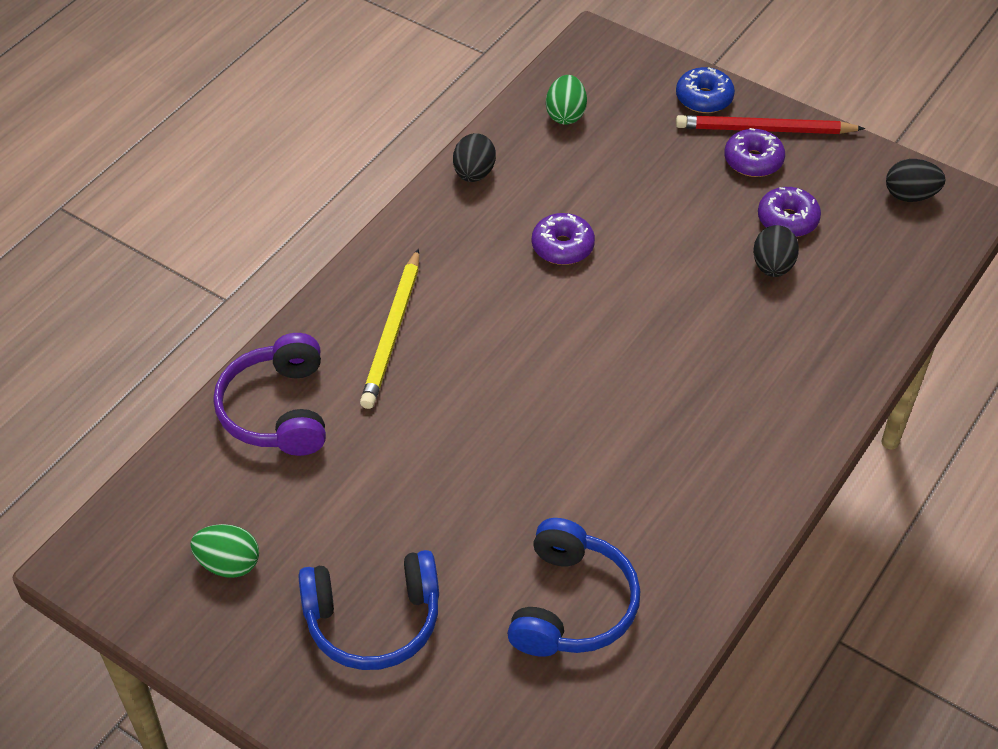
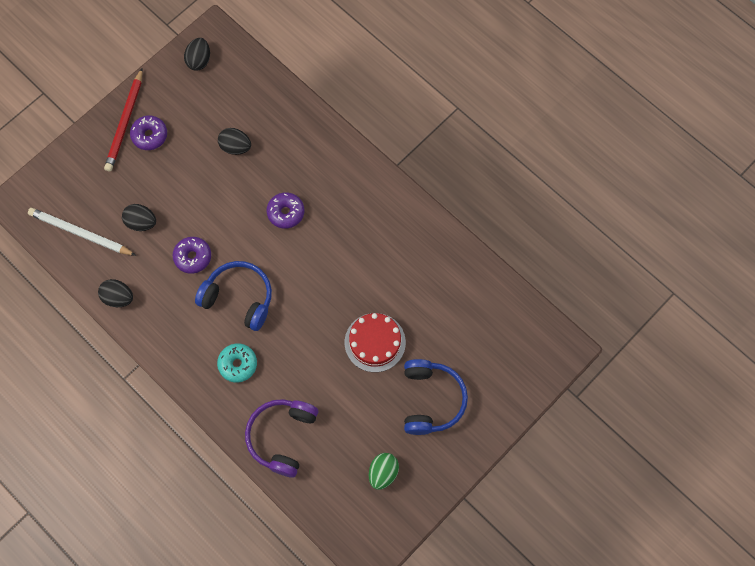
camera: 80 degrees left, 20 degrees up
(278, 410) = (282, 437): purple headphones -> purple headphones turned 105 degrees clockwise
(393, 332) = (238, 364): yellow pencil -> turquoise donut
(467, 516) = (375, 342): none -> red cake
(565, 115) = (80, 233): green egg -> white pencil
(572, 605) = (438, 299): blue headphones -> blue headphones (239, 298)
(603, 177) = (141, 222): none -> black egg
(704, 98) = (88, 149): blue donut -> none
(787, 220) = (202, 130): purple donut -> purple donut (286, 213)

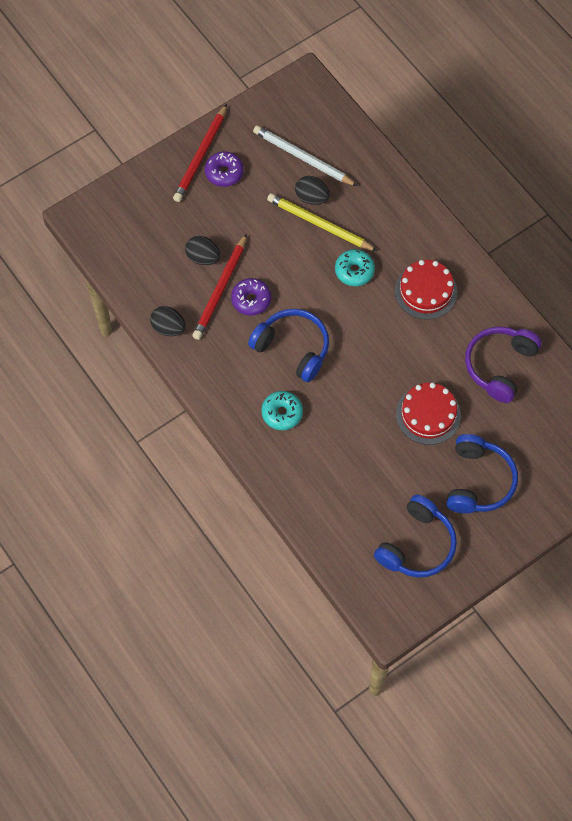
camera: 10 degrees right, 5 degrees down
(80, 233) = (139, 258): white pencil -> white pencil (302, 158)
(162, 251) = (220, 289): none -> red pencil
(199, 60) = (286, 106): black egg -> none
(246, 172) = (319, 224): none -> yellow pencil
(282, 437) = (317, 492): purple headphones -> purple headphones (499, 366)
(286, 213) = (354, 271): purple donut -> turquoise donut
(355, 221) = (426, 291): none -> red cake
(383, 473) = (417, 545): green egg -> blue headphones

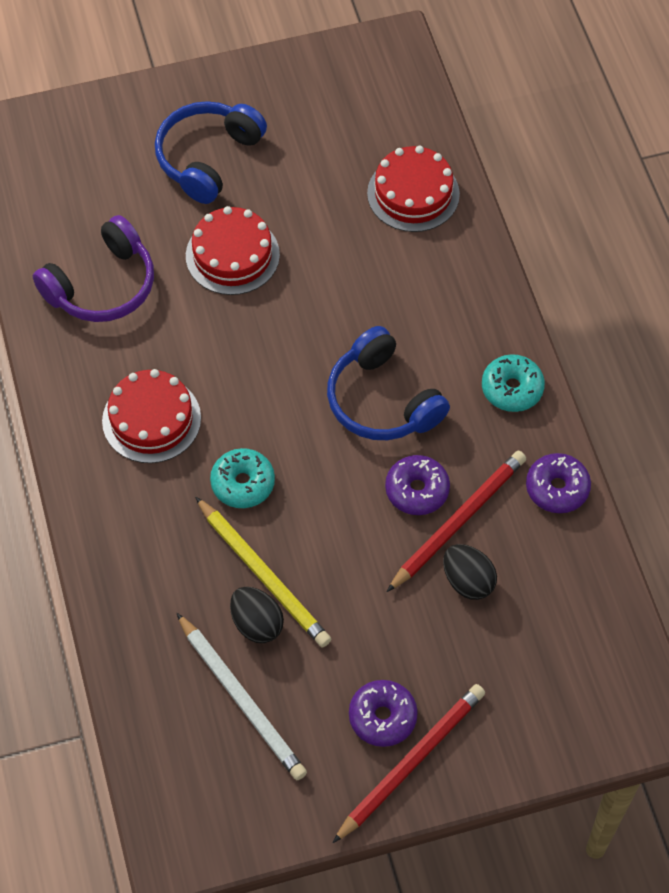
camera: 160 degrees left, 5 degrees down
(168, 328) = (557, 488): black egg -> purple donut
(282, 413) = (433, 318): turquoise donut -> turquoise donut (512, 389)
(329, 501) = (413, 193): none -> red cake
(417, 545) = (322, 112): blue headphones -> none

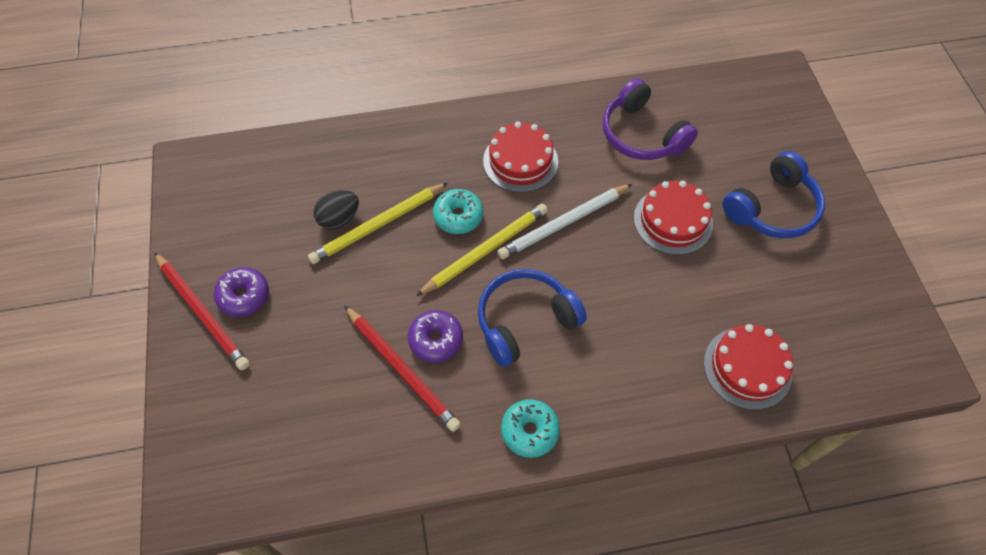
camera: 95 degrees right, 0 degrees up
(208, 158) = (772, 208): blue headphones -> blue headphones turned 105 degrees clockwise
(242, 699) = (282, 206): white pencil -> white pencil (564, 223)
(290, 449) = (485, 250): none -> yellow pencil
(468, 581) = (345, 370): black egg -> none
(557, 488) = (422, 457): purple donut -> none

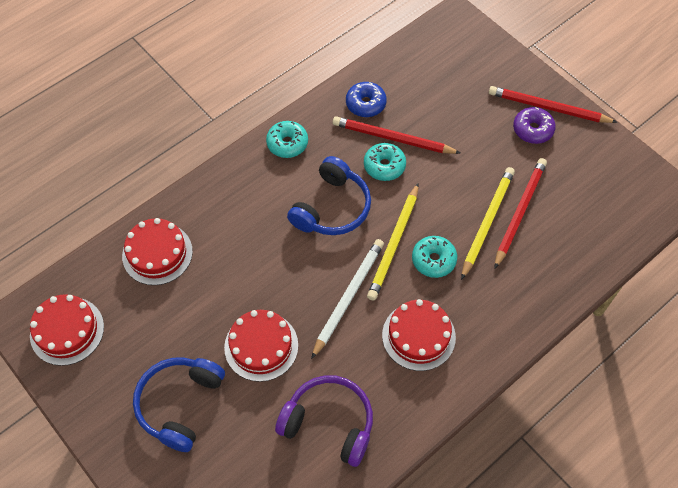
camera: 150 degrees right, 0 degrees up
(339, 219) = (519, 212): black egg -> red pencil
(400, 435) = (365, 104): none -> blue donut
(436, 340) = (384, 166): purple donut -> turquoise donut
(873, 330) = (67, 331): none -> red cake

